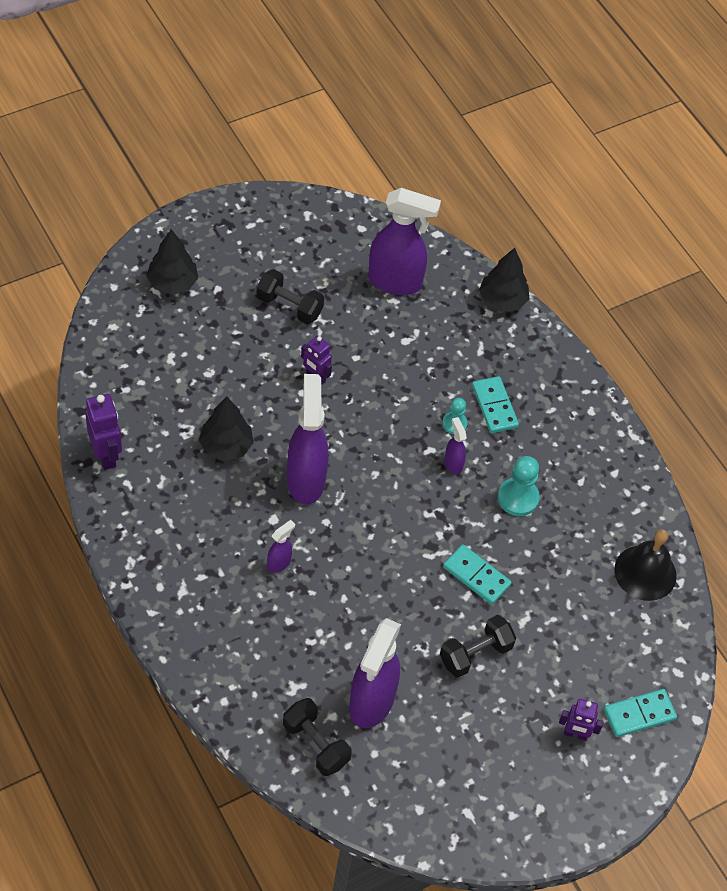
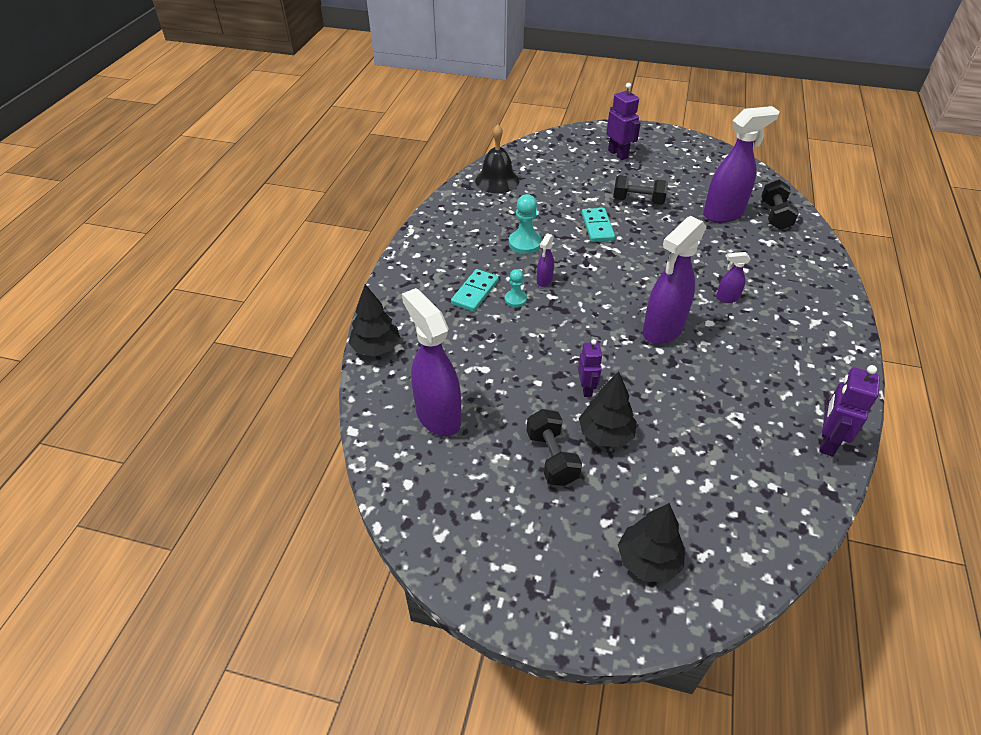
camera: 130 degrees left, 10 degrees down
(226, 446) = (709, 386): black tree -> black tree (605, 434)
(575, 734) = (618, 154): purple robot -> purple robot, size x1.51
(639, 714) = (575, 144): turquoise domino -> none

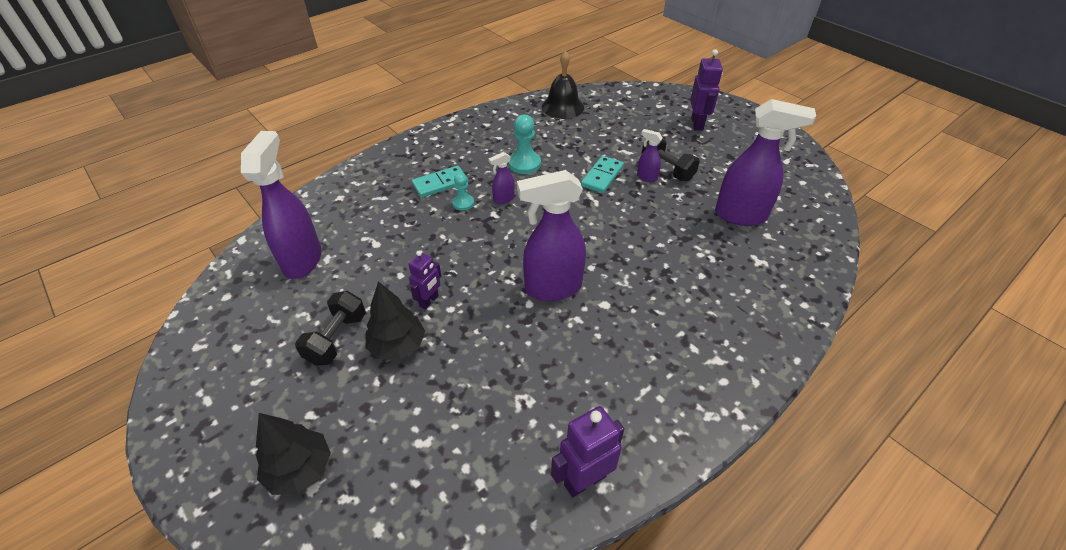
camera: 35 degrees right, 0 degrees up
(376, 348) = (325, 191): black tree -> none
(727, 298) = (649, 291): purple spray bottle -> purple spray bottle (646, 177)
(775, 216) = (797, 240): black dumbbell -> none

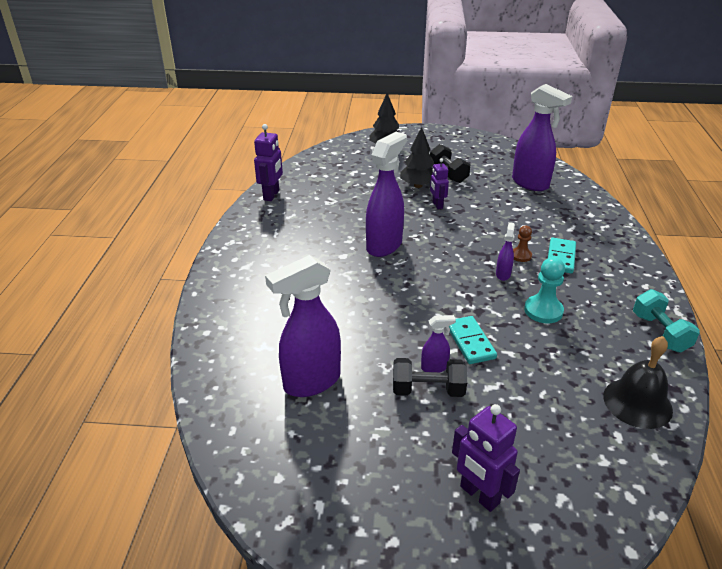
camera: 135 degrees right, 10 degrees down
(463, 203) = (521, 256): turquoise pawn -> brown pawn
(485, 118) = (660, 333): none -> turquoise dumbbell

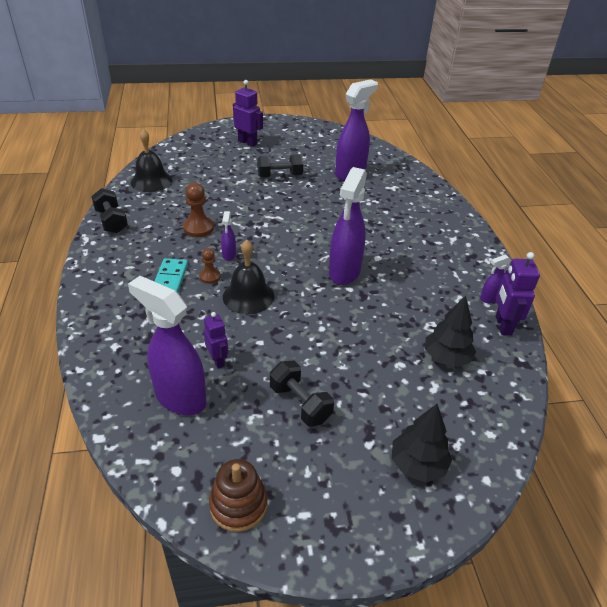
camera: 165 degrees right, 5 degrees up
(418, 185) = (336, 370): black tree -> black tree (446, 358)
(434, 367) = (278, 186): purple spray bottle -> purple spray bottle (489, 298)
(437, 205) = (304, 336): purple robot -> purple robot (218, 360)
(470, 342) = (255, 202): turquoise domino -> none
(482, 236) = (248, 296): none -> black bell
(489, 146) = (238, 505): none -> brown stacking toy
(543, 311) = (198, 228): turquoise pawn -> brown pawn
(660, 333) = (111, 221): turquoise dumbbell -> black dumbbell

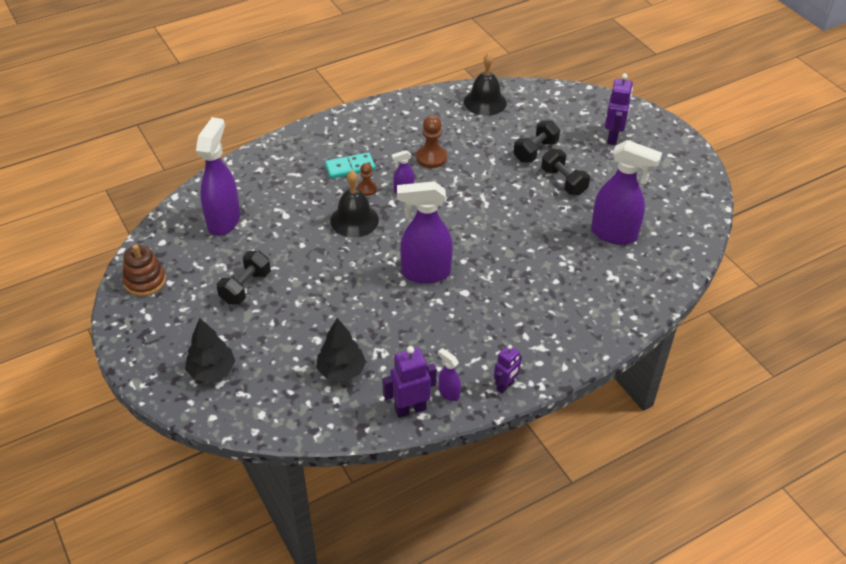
camera: 70 degrees right, 5 degrees up
(111, 221) = (406, 105): black dumbbell -> black dumbbell (535, 151)
(218, 360) = (270, 227): purple robot -> purple robot (505, 386)

